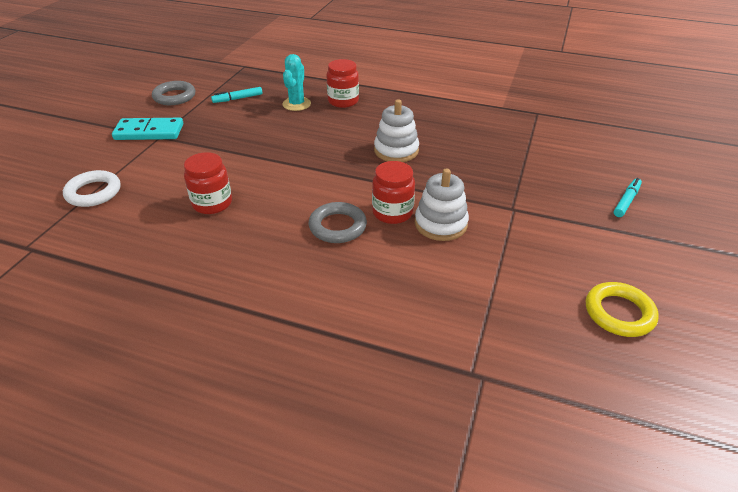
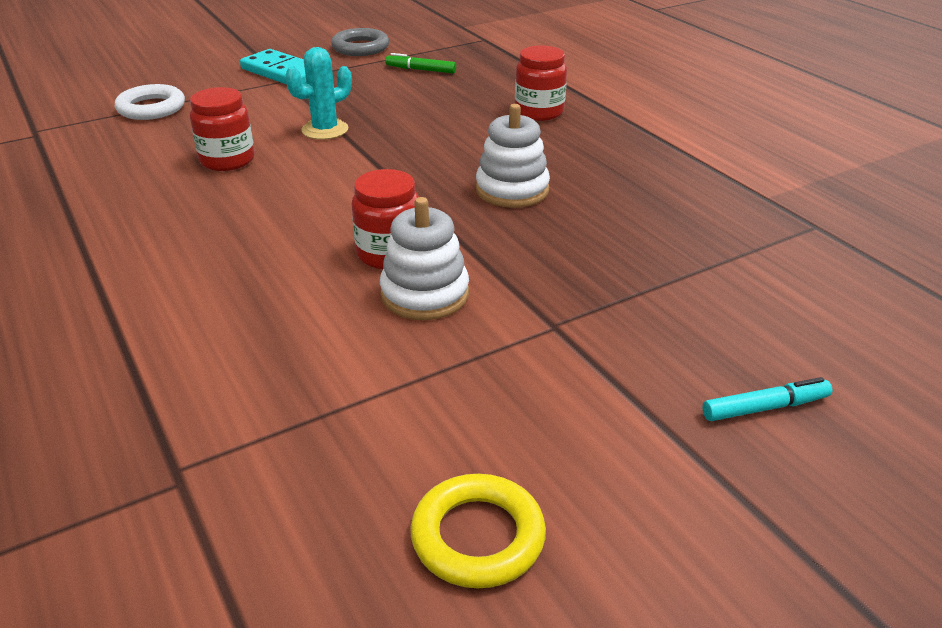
camera: 40 degrees right, 5 degrees down
(237, 99) = (420, 70): turquoise marker -> green marker
(296, 104) = (477, 97): turquoise cactus -> turquoise cactus (325, 130)
(337, 226) = (305, 239): grey ring -> none

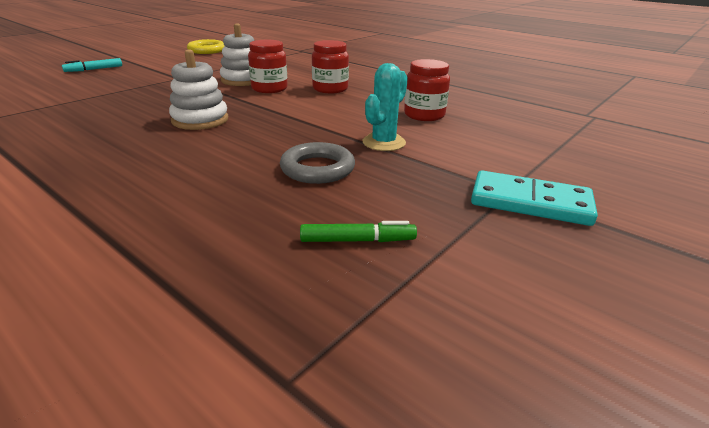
camera: 160 degrees right, 5 degrees down
(151, 108) = (562, 142): white ring -> none
(360, 47) = (509, 283): grey ring -> grey ring (317, 169)
(539, 112) = (169, 190): red jar -> red jar (330, 89)

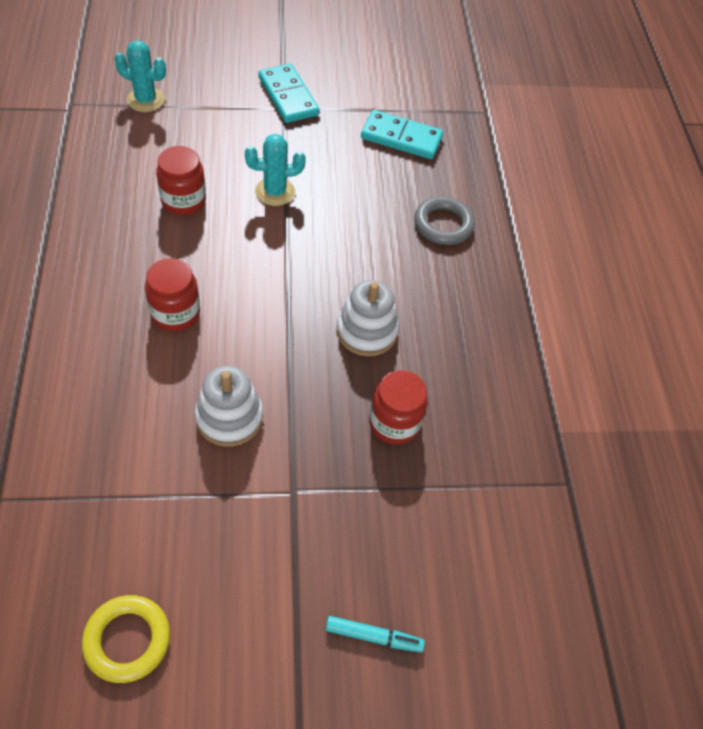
camera: 140 degrees left, 25 degrees up
(269, 89) = (232, 363): red jar -> red jar (394, 423)
(317, 169) = (355, 197): grey ring -> grey ring (443, 224)
(357, 240) = (401, 138): green marker -> turquoise domino
(580, 139) = (145, 100): none -> turquoise cactus

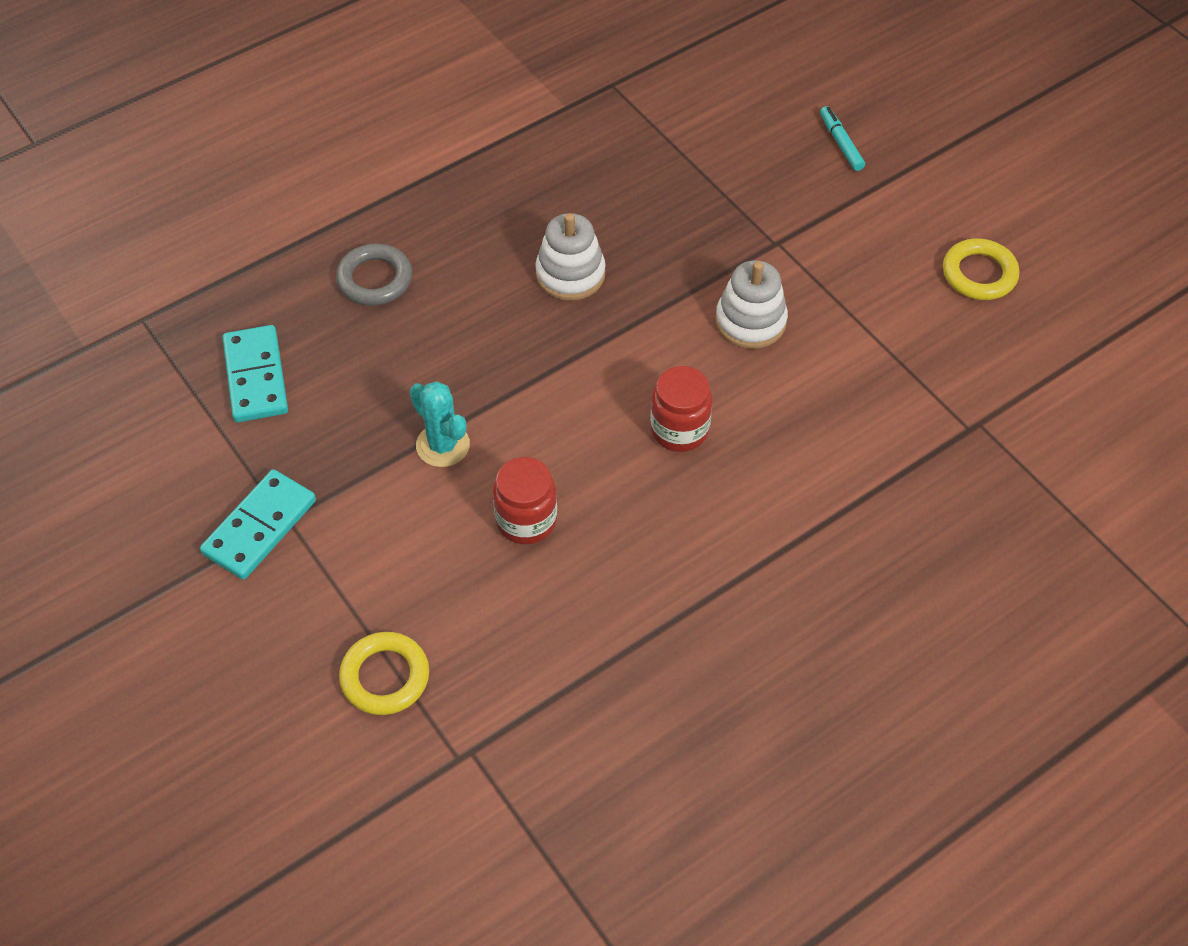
camera: 115 degrees left, 0 degrees up
(145, 100) = (385, 677): turquoise cactus -> yellow ring
(394, 423) = (653, 210): red jar -> none

